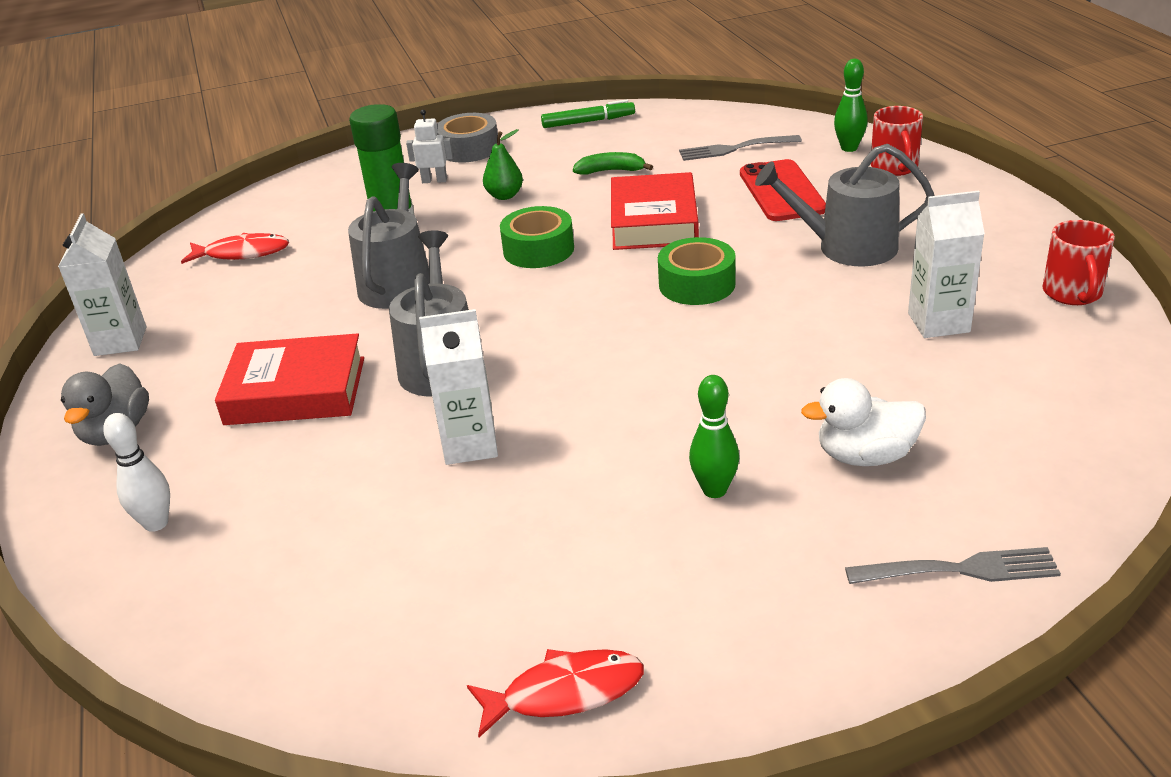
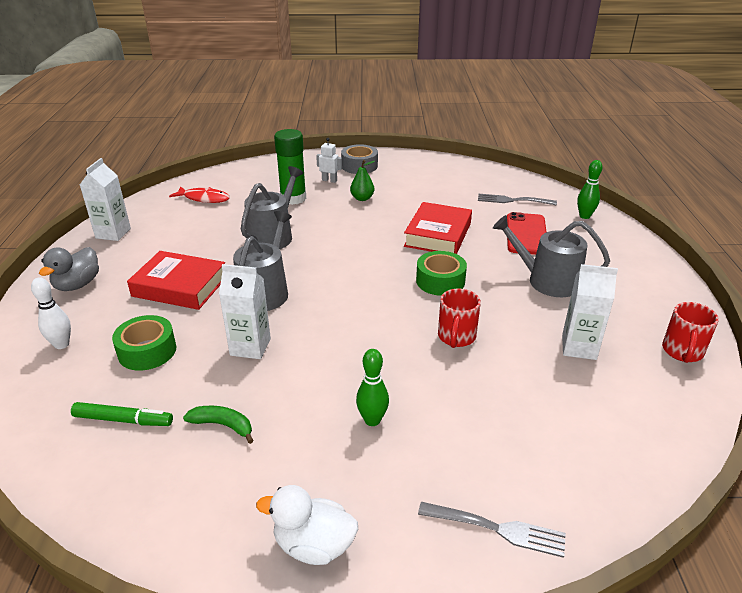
camera: 15 degrees right, 0 degrees up
(538, 250) = (361, 236): green tape -> green tape (147, 351)
(565, 693) = (204, 528): red fish -> none
(588, 122) = (436, 164): green marker -> green marker (123, 420)
(611, 171) = (431, 197): green banana -> green banana (223, 425)
(865, 456) = (479, 426): white duck -> white duck (313, 545)
(894, 168) = (607, 236): red mug -> red mug (456, 337)

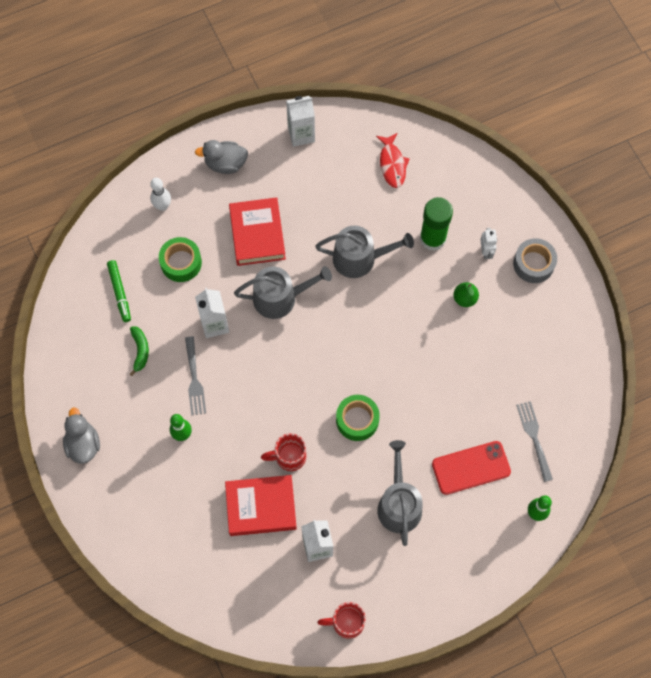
camera: 65 degrees right, 35 degrees up
(313, 545) = (83, 444): white duck -> grey duck
(438, 235) = (431, 392): red book -> red book (261, 507)
(496, 529) = (132, 533): grey fork -> grey fork (194, 379)

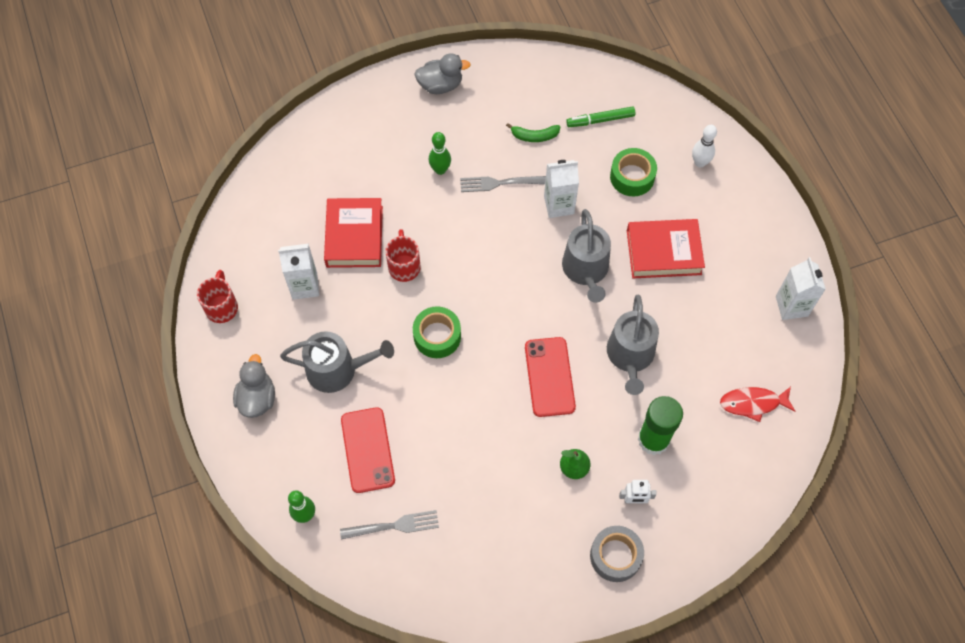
camera: 95 degrees right, 5 degrees down
(225, 164) = (752, 225): grey duck -> grey duck (257, 398)
(386, 322) = (549, 377): none -> red phone

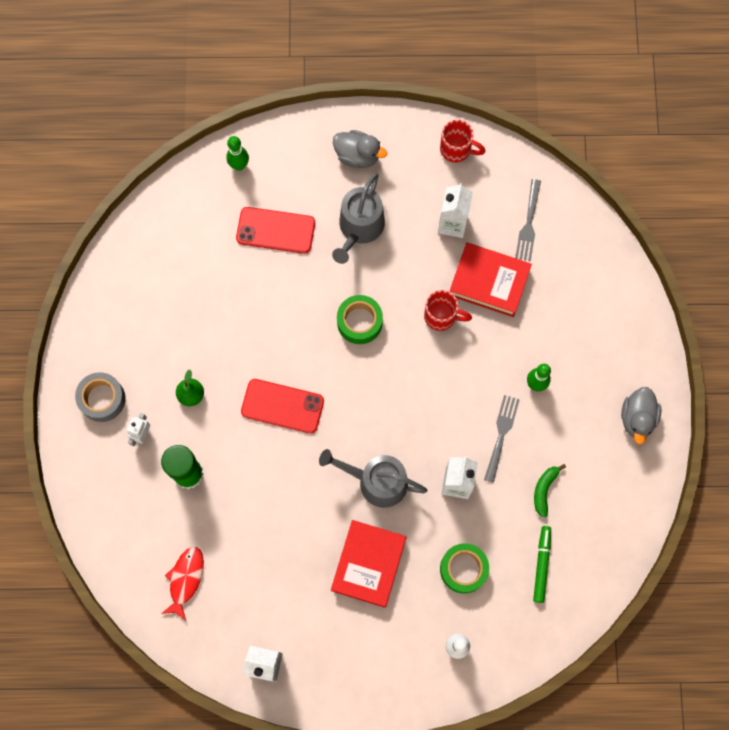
camera: 110 degrees right, 10 degrees up
(393, 526) = (201, 230): grey fork -> grey fork (528, 223)
(630, 356) = (274, 487): grey watering can -> none

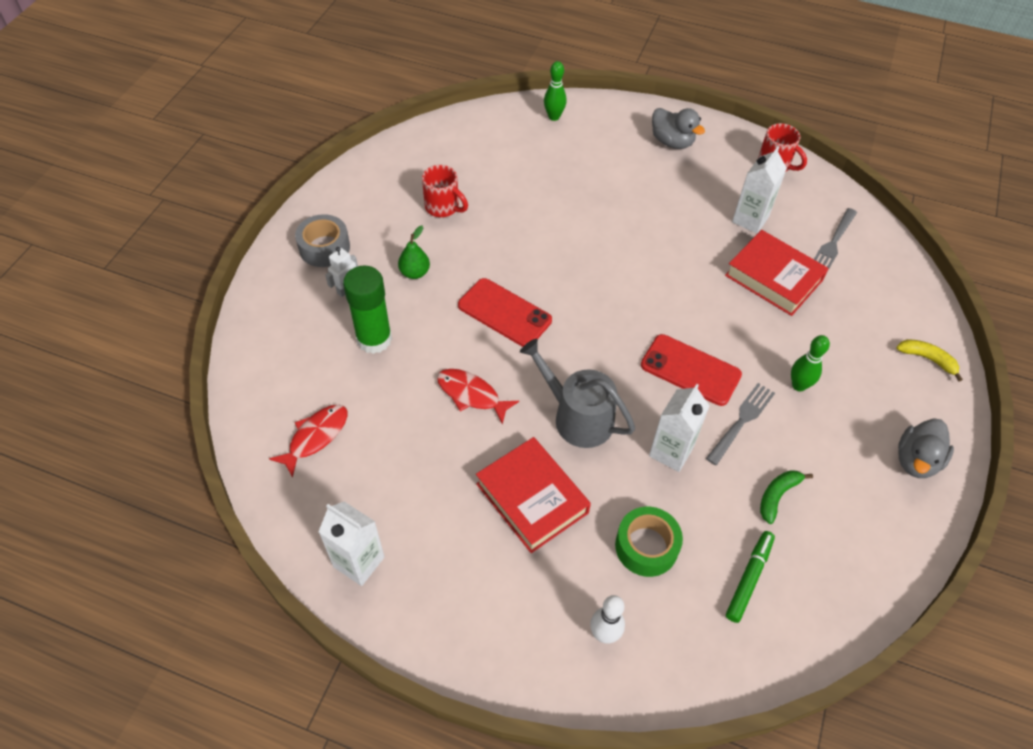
camera: 20 degrees right, 20 degrees down
(275, 230) = (566, 172): red phone -> red phone (690, 370)
(288, 494) = (471, 395): none -> red fish
(359, 228) = (651, 194): grey watering can -> none
(359, 322) = (619, 268): green tape -> none
(368, 564) = (532, 498): red book -> red book turned 75 degrees counterclockwise
(441, 316) = (710, 291): red mug -> red mug (443, 207)
(628, 318) = (927, 359): none -> yellow banana

